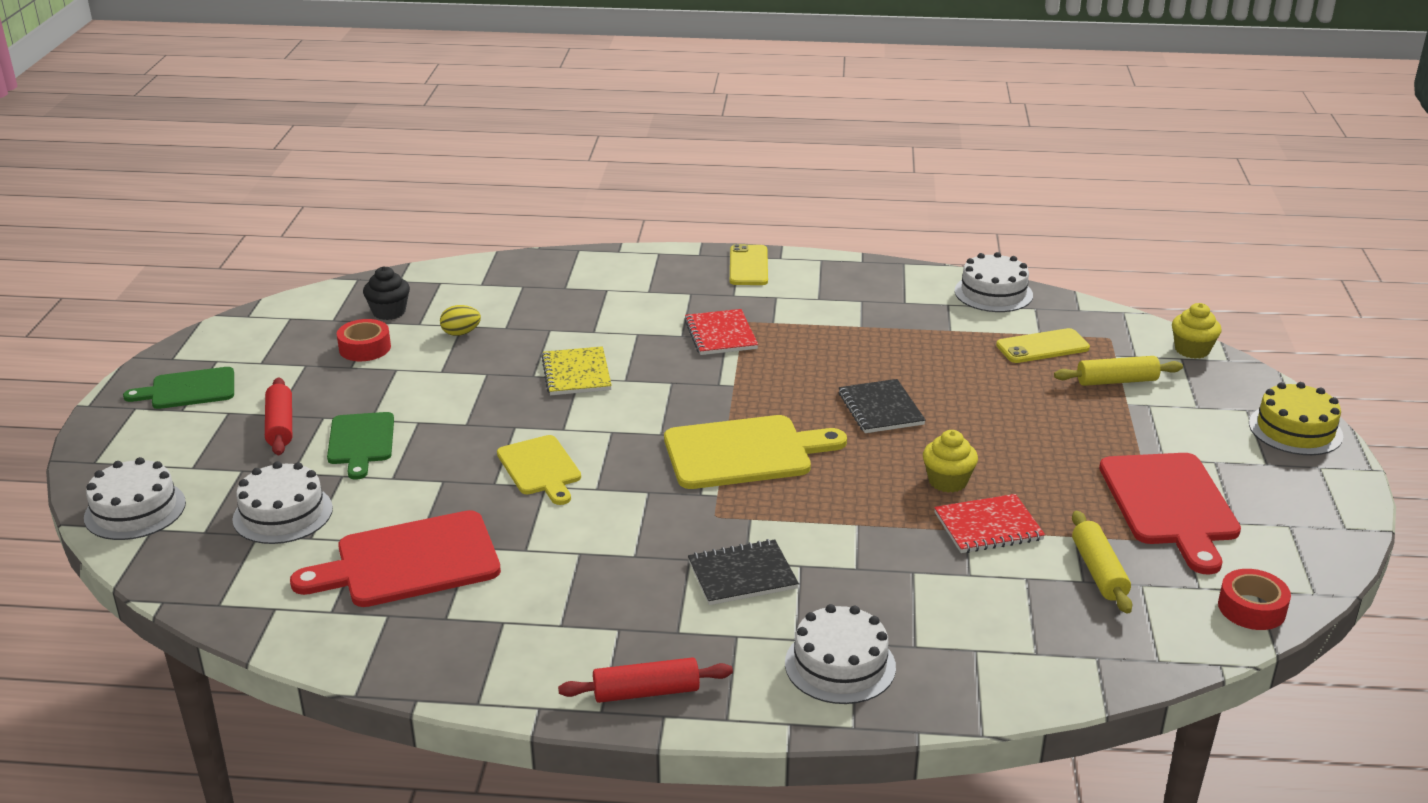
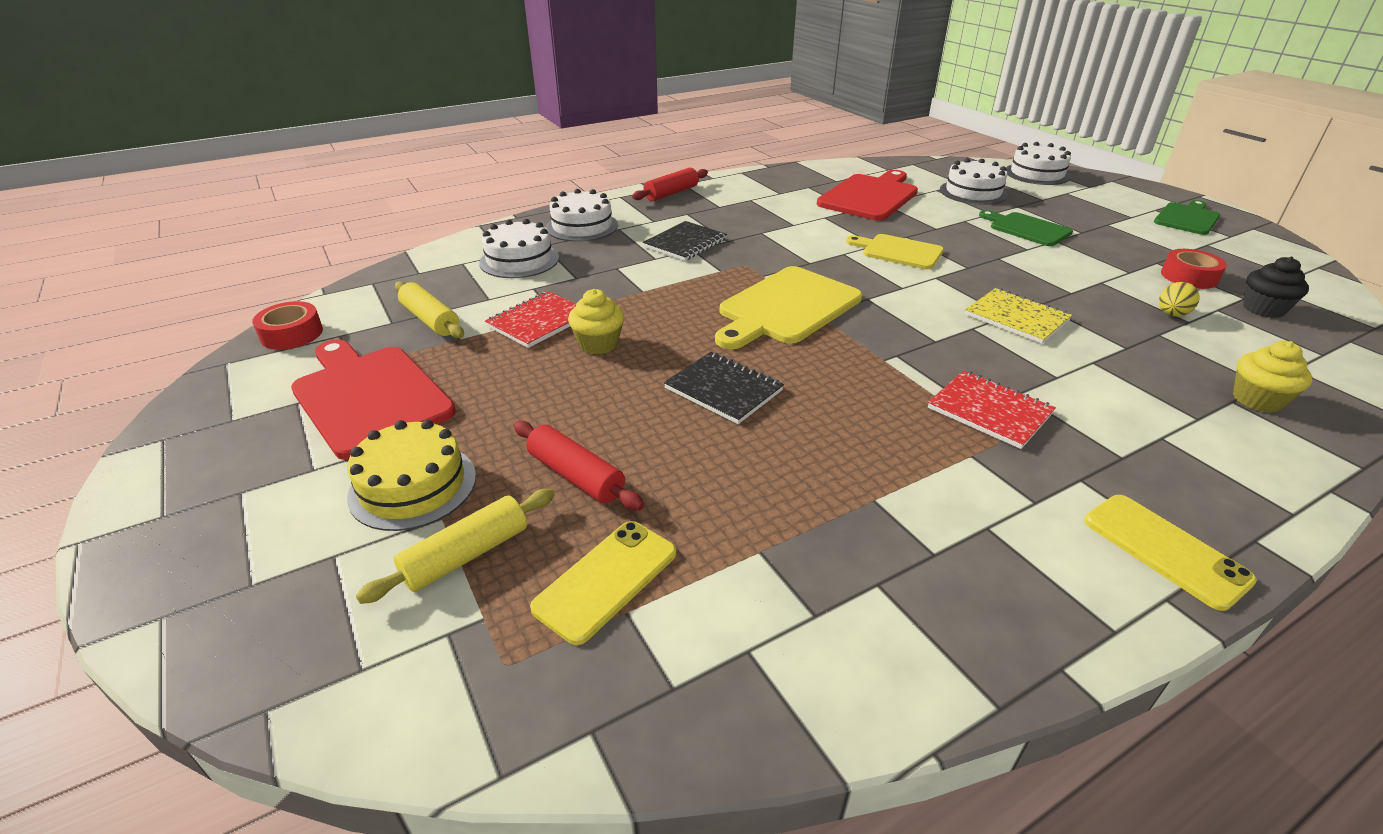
camera: 145 degrees right, 5 degrees up
(280, 426) = (1088, 220): red rolling pin -> red rolling pin (576, 476)
(993, 293) = (773, 696): white cake -> white cake (519, 260)
(1192, 350) = (340, 706): yellow cupcake -> yellow cupcake (1257, 400)
(1295, 430) = (177, 573): yellow cake -> yellow cake (413, 486)

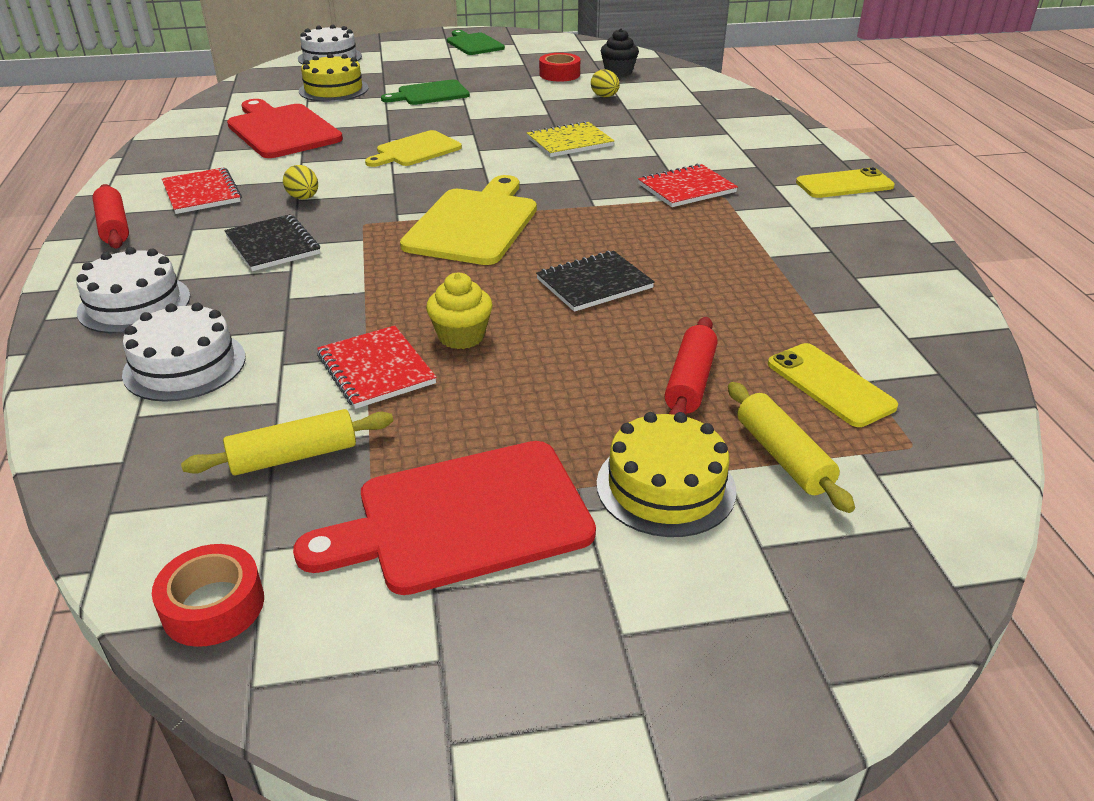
camera: 70 degrees left, 0 degrees up
(576, 476) = (690, 382): red rolling pin -> red rolling pin turned 45 degrees counterclockwise
(740, 202) = (202, 193): none -> red notebook
(765, 234) = (303, 198): none -> yellow egg
(786, 308) = (473, 224): yellow cutting board -> yellow cutting board turned 135 degrees counterclockwise
(973, 192) = (333, 89): white cake -> yellow cake
(1257, 400) = (717, 112): yellow cupcake -> none

